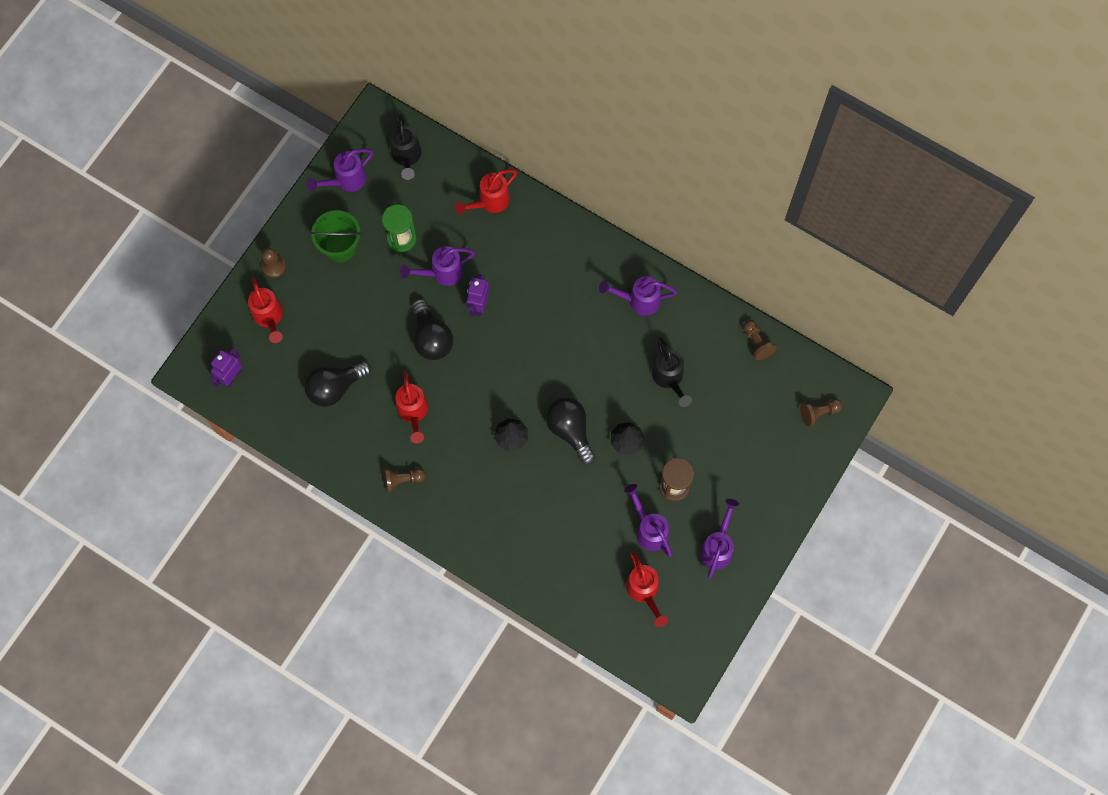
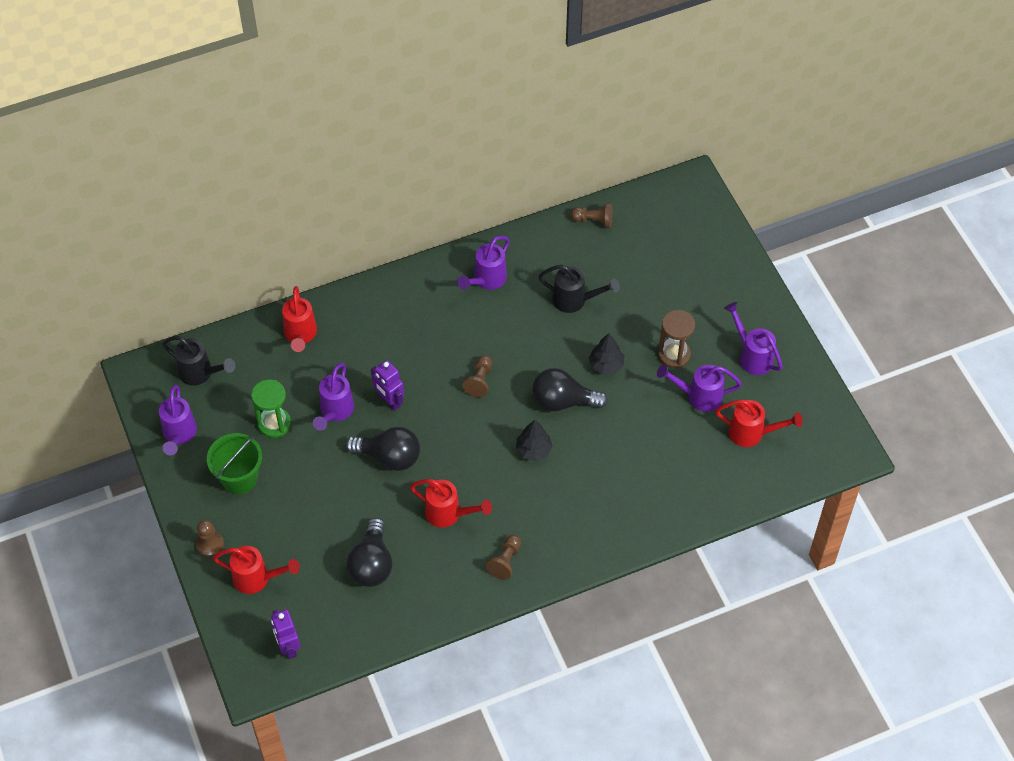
camera: 55 degrees left, 15 degrees down
(818, 413) = (689, 215): brown pawn -> brown pawn (479, 381)

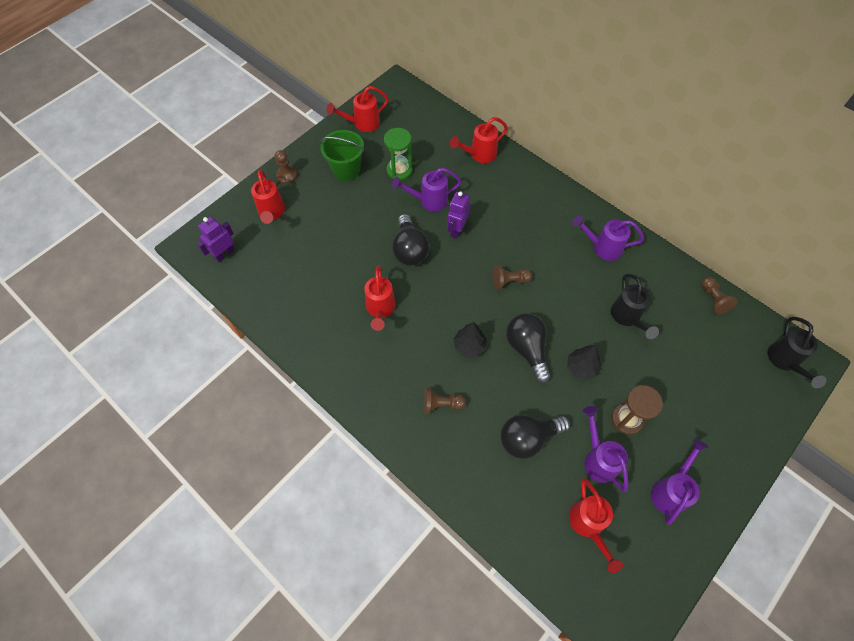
camera: 65 degrees right, 5 degrees up
(179, 435) = (362, 124): purple watering can -> red watering can
(201, 373) = (415, 115): black watering can -> black watering can (785, 362)
(372, 564) = (314, 277): black light bulb -> black light bulb (528, 438)
(505, 561) = (357, 368): brown pawn -> brown pawn (441, 404)

